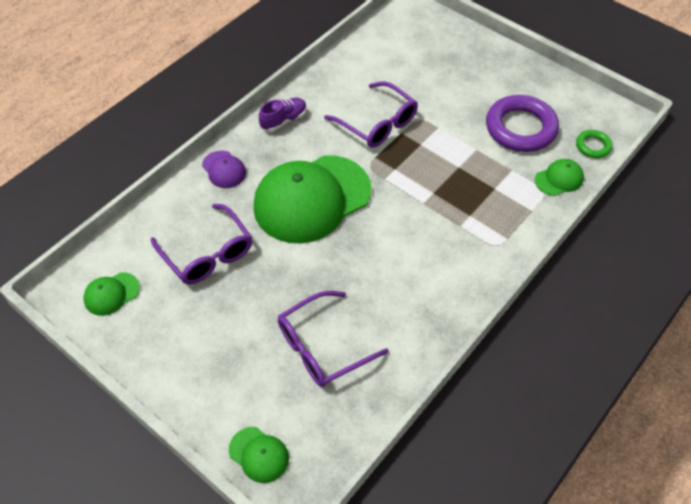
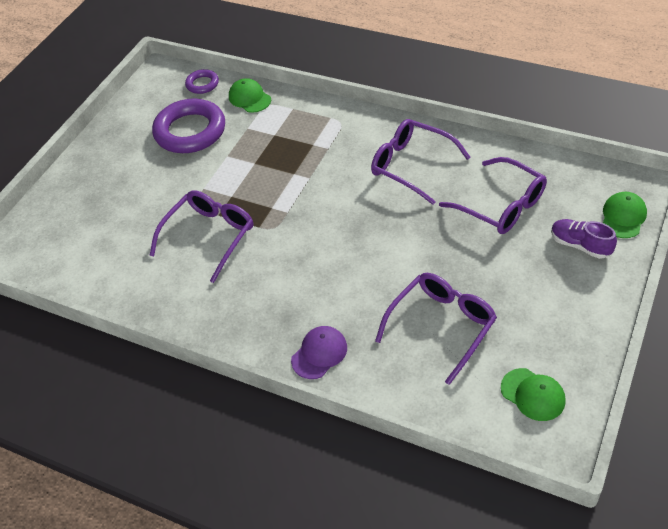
camera: 100 degrees left, 5 degrees down
(284, 120) = (225, 321): purple shoe -> purple shoe (580, 245)
(312, 199) = (334, 261): green cap -> none
(409, 288) = (411, 166): none -> purple glasses
(593, 146) = (202, 84): green ring -> purple ring

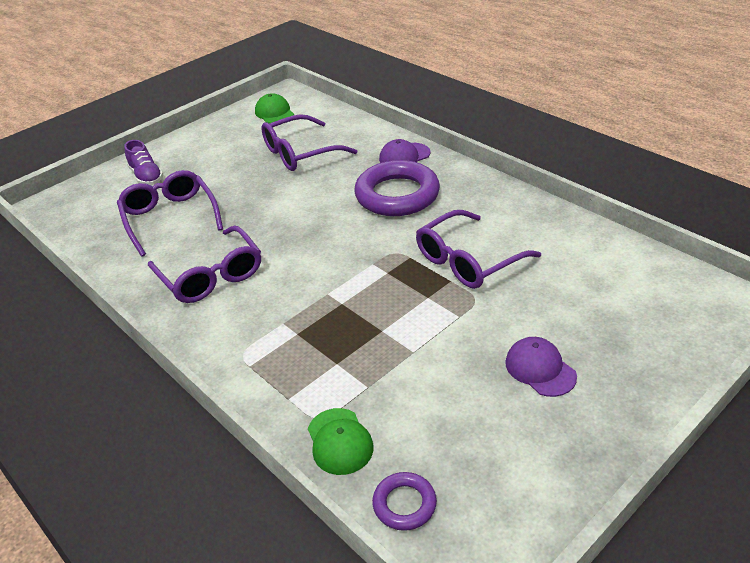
camera: 160 degrees left, 10 degrees down
(141, 168) = (540, 369): none -> purple cap
(190, 131) = (453, 409): purple ring -> purple ring (397, 195)
(623, 217) = (90, 187): green cap -> none

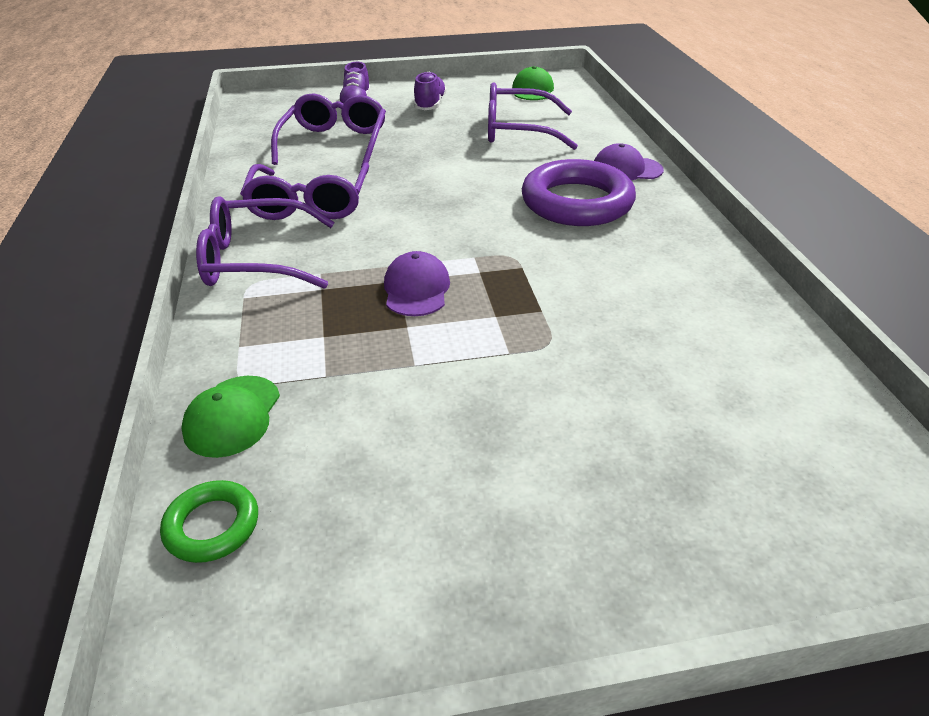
camera: 30 degrees right, 0 degrees up
(209, 155) = (430, 105): none -> purple shoe
(404, 504) = (212, 525): purple ring -> green ring
(468, 260) = (586, 299): purple glasses -> purple glasses (256, 260)
(540, 369) = (543, 463): purple cap -> purple cap (416, 289)

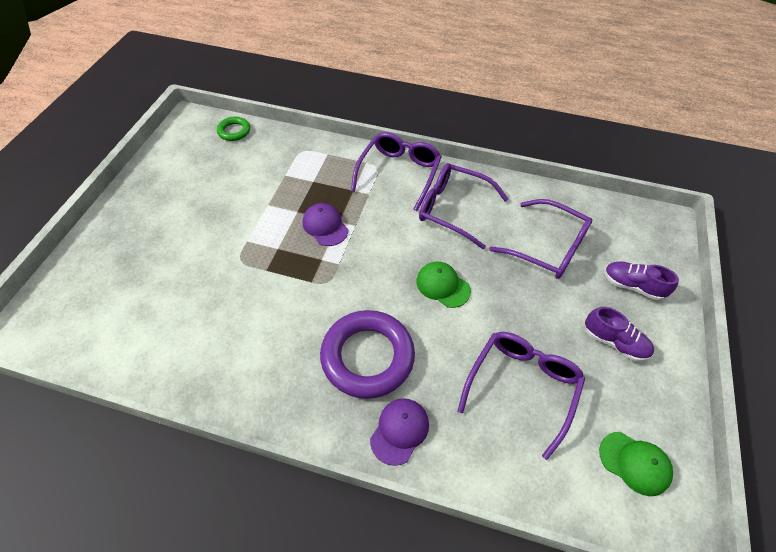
camera: 115 degrees right, 15 degrees up
(232, 416) = (283, 144): green cap -> green cap (443, 285)
(416, 289) = (325, 226): purple cap -> purple cap turned 150 degrees counterclockwise

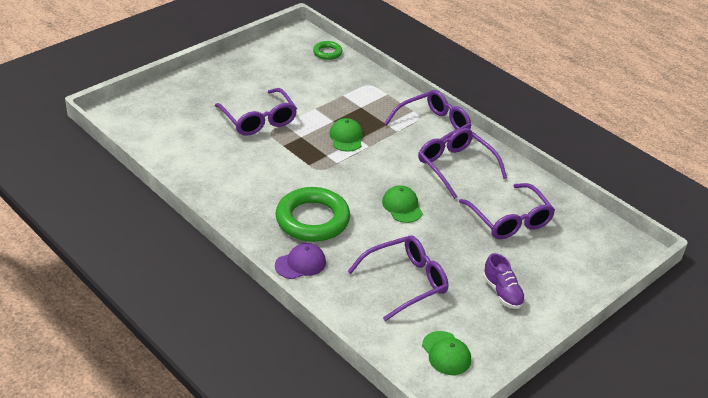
camera: 30 degrees right, 15 degrees down
(216, 249) = (258, 120): none -> purple glasses
(325, 226) = (346, 137): purple cap -> green cap
(367, 357) = (312, 219): purple ring -> green ring
(632, 286) = (555, 270): purple shoe -> none

